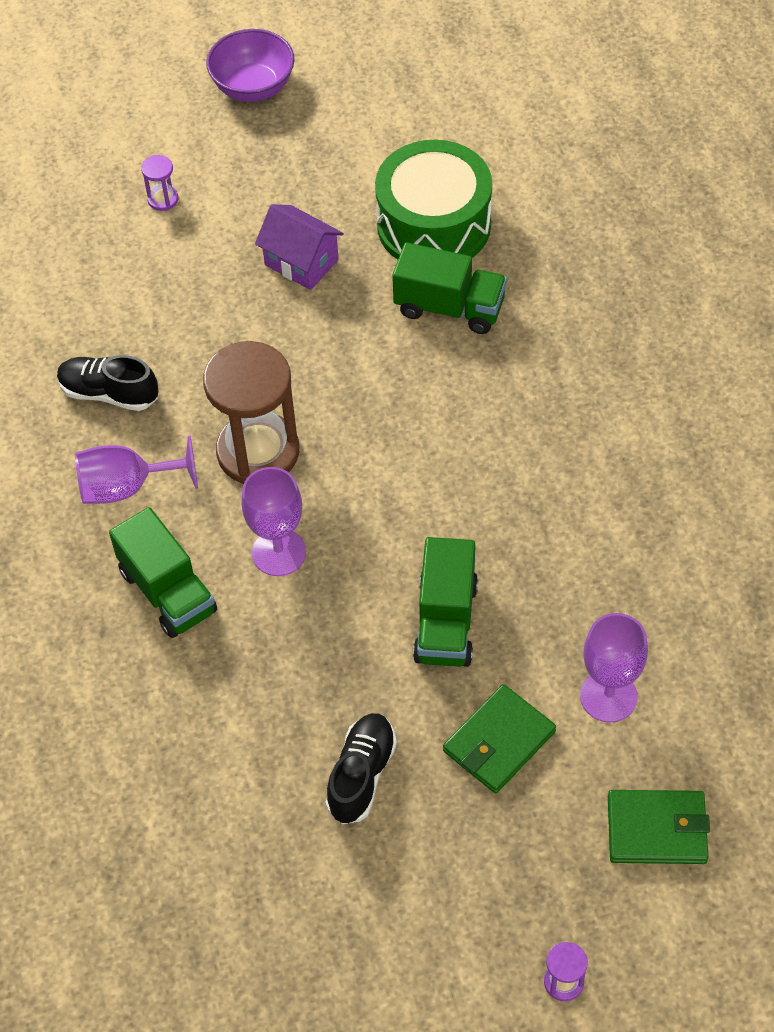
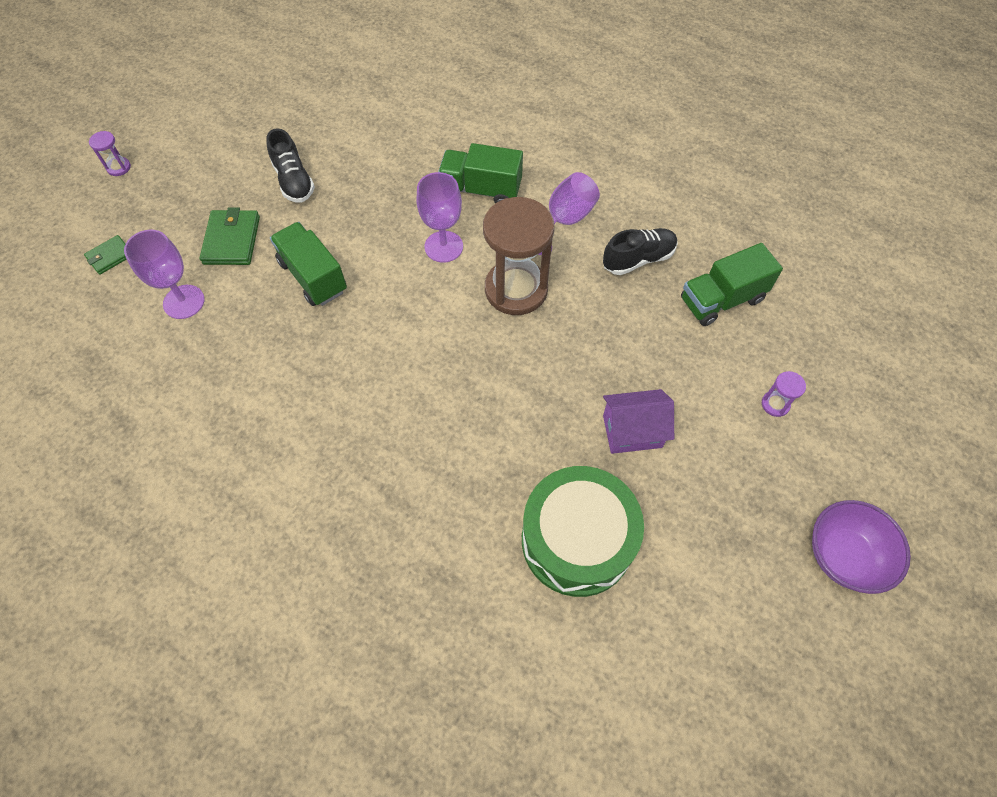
camera: 135 degrees right, 5 degrees up
(449, 307) = (498, 477): green truck -> green truck (721, 300)
(656, 829) = (110, 256): green wallet -> green wallet, size x0.60

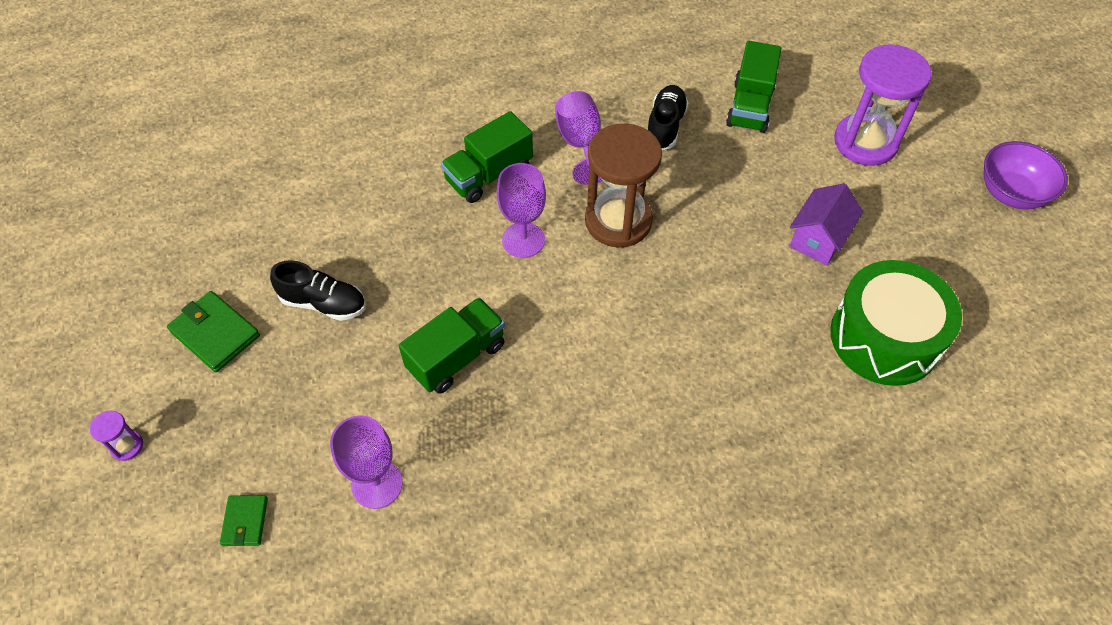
camera: 50 degrees left, 5 degrees down
(232, 240) = (342, 398): green wallet -> green wallet (215, 333)
(313, 276) = (456, 357): green truck -> green truck turned 135 degrees clockwise
(775, 404) = (865, 142): purple hourglass -> purple hourglass, size x2.45

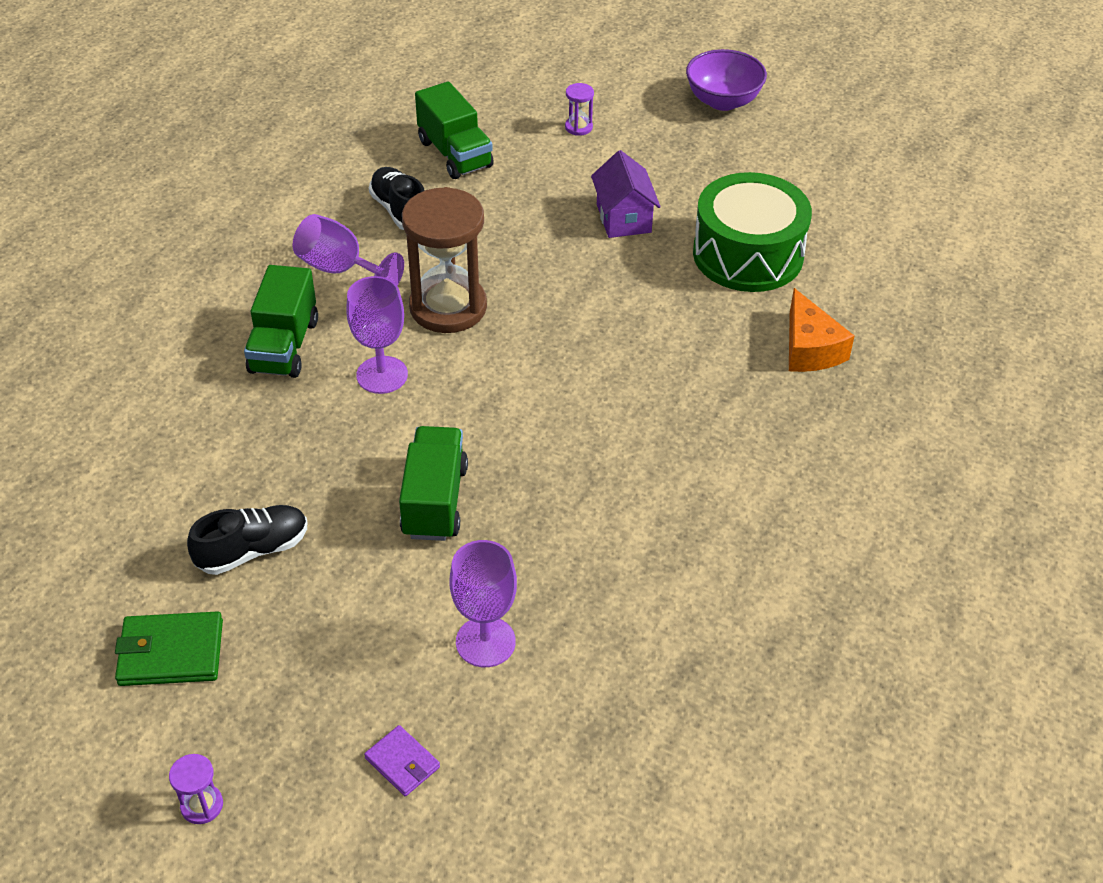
camera: 45 degrees left, 10 degrees down
(245, 521) = (402, 763): green wallet -> purple wallet
(846, 454) = (810, 348): none -> orange cheese
(865, 142) = (578, 127): purple hourglass -> purple hourglass, size x0.41

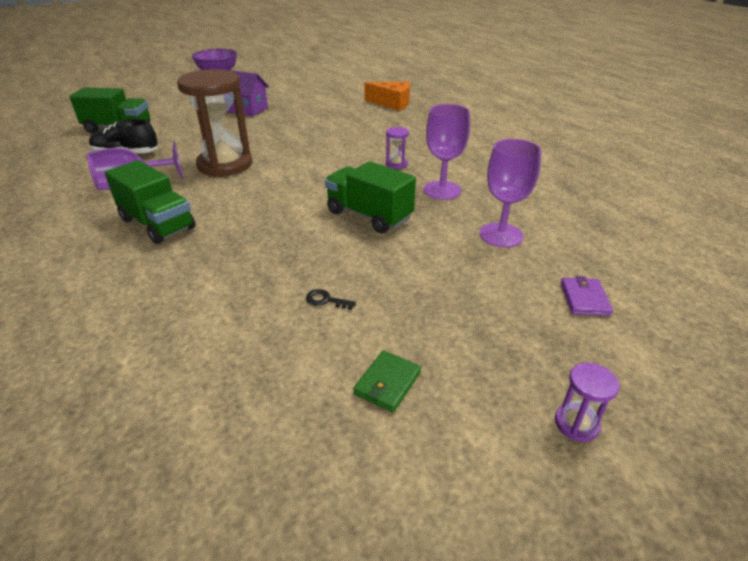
camera: 55 degrees left, 10 degrees down
(171, 652) = (387, 383): green wallet -> green wallet, size x0.60
(253, 550) = (326, 300): black shoe -> black key
(382, 375) = (242, 199): purple goblet -> purple goblet (442, 190)
(402, 763) = (584, 299): purple wallet -> purple wallet turned 75 degrees counterclockwise
(578, 127) = (168, 100): purple hourglass -> purple hourglass (396, 164)
(748, 254) = (317, 96): green drum -> none

